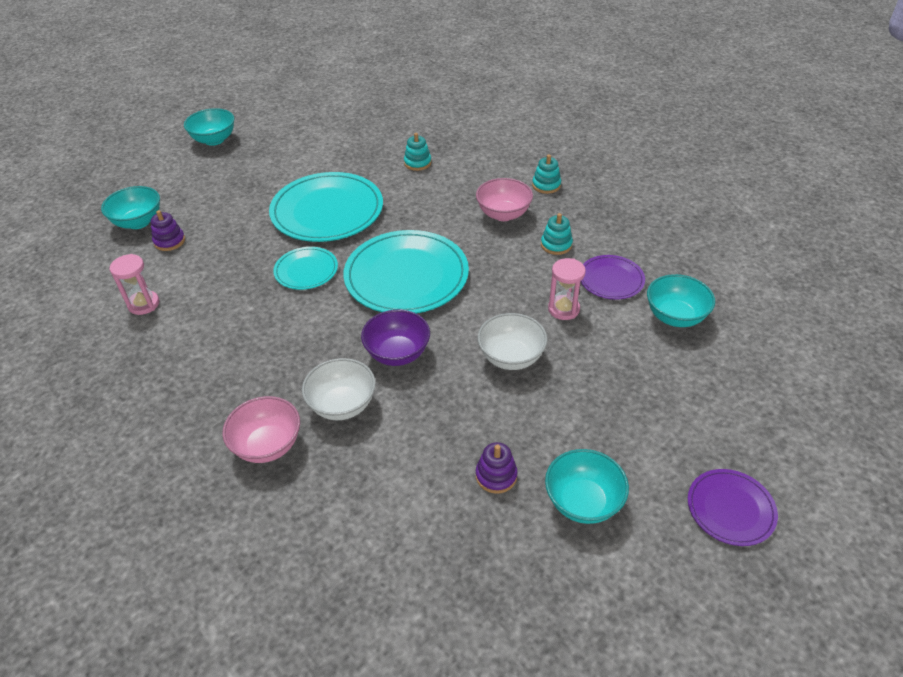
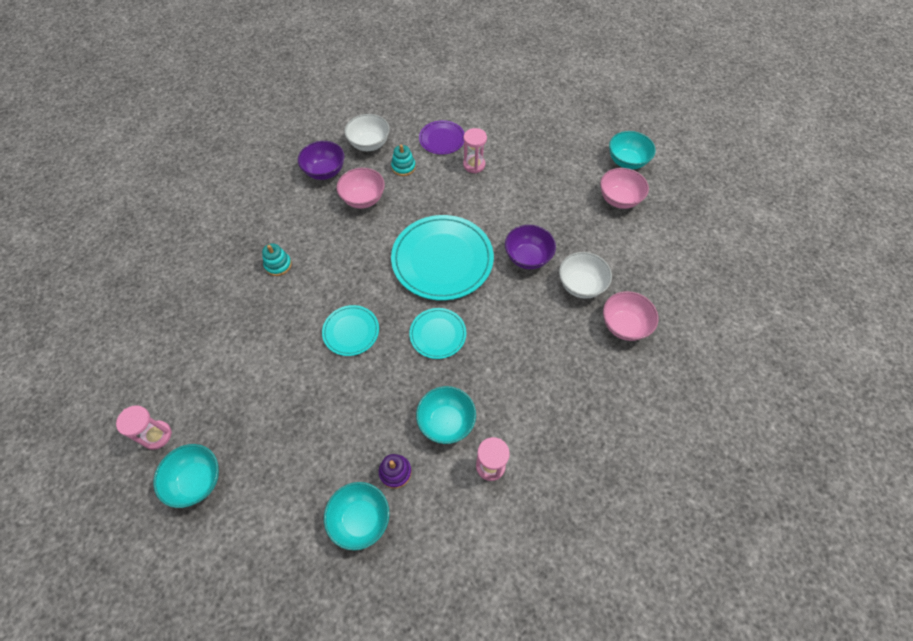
camera: 95 degrees left, 15 degrees up
(261, 119) = (157, 435): none -> pink hourglass
(327, 211) = (351, 331): turquoise plate -> turquoise plate, size x0.52
(496, 476) = (619, 199): purple stacking toy -> pink bowl
(511, 357) = (523, 193): white bowl -> white bowl (369, 144)
(546, 185) = (325, 171): turquoise stacking toy -> purple bowl
(675, 316) = (476, 111): turquoise bowl -> turquoise bowl (446, 422)
(730, 509) = (616, 105): purple plate -> none

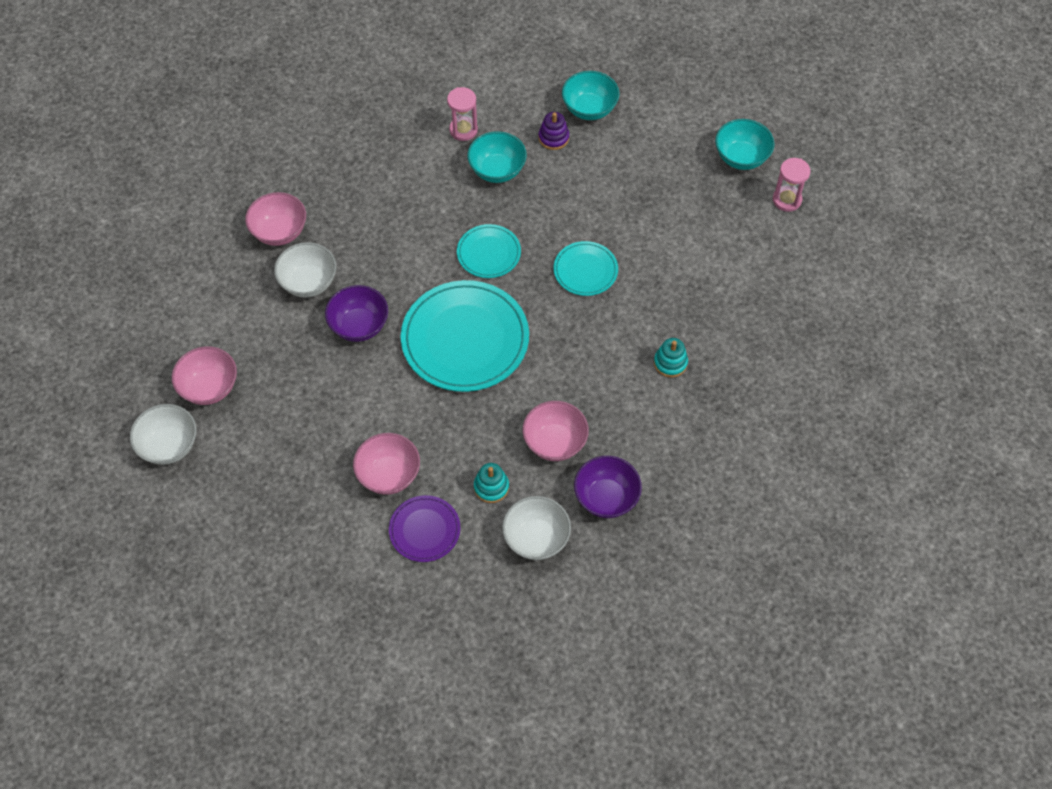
camera: 170 degrees left, 0 degrees up
(474, 165) = (389, 474): pink hourglass -> pink bowl
(627, 161) = (169, 445): turquoise bowl -> white bowl

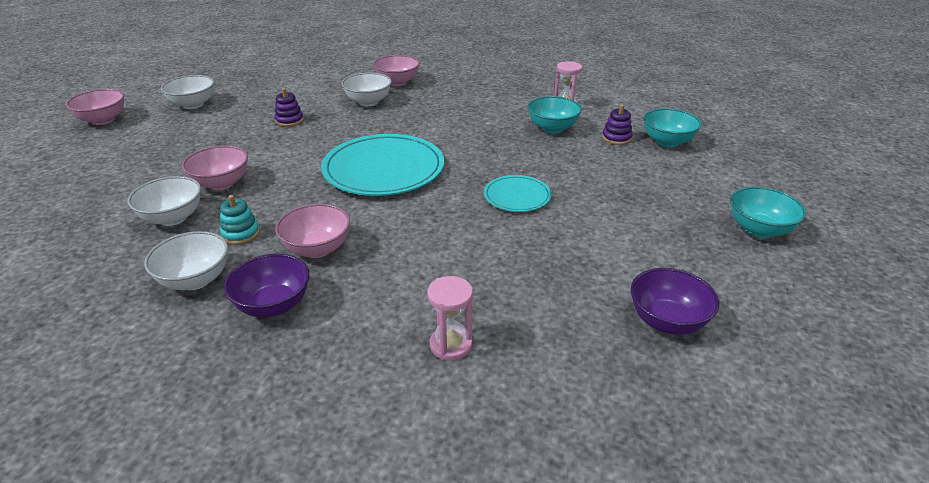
camera: 55 degrees right, 25 degrees down
(209, 387) = (251, 101): pink bowl -> pink bowl (103, 120)
(294, 371) = (289, 120): none -> purple stacking toy
(359, 325) = (351, 128): purple bowl -> purple bowl (667, 321)
(424, 530) = (173, 218): purple plate -> white bowl
(488, 253) = (475, 150): turquoise plate -> none
(670, 363) = (475, 282): turquoise stacking toy -> none
(787, 200) = (765, 278): pink hourglass -> pink hourglass (451, 345)

